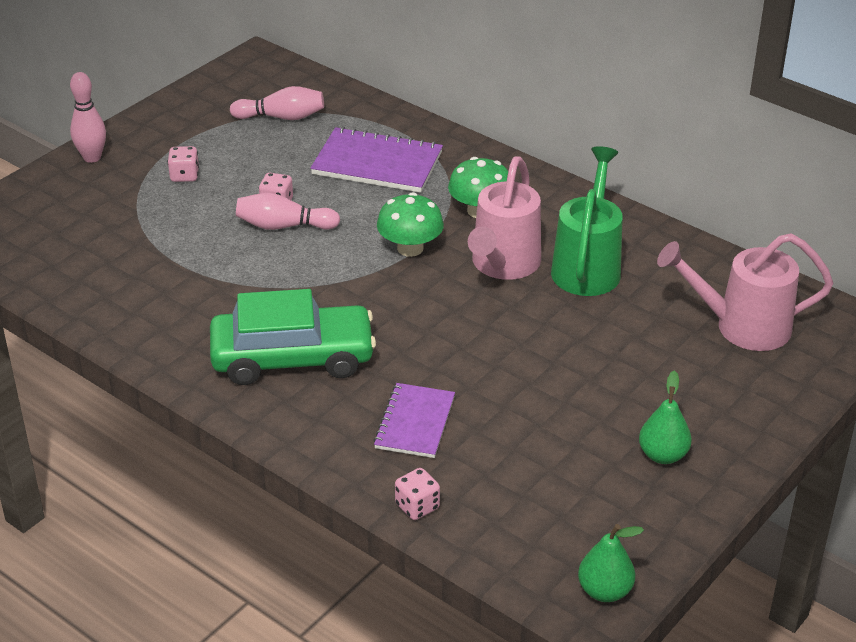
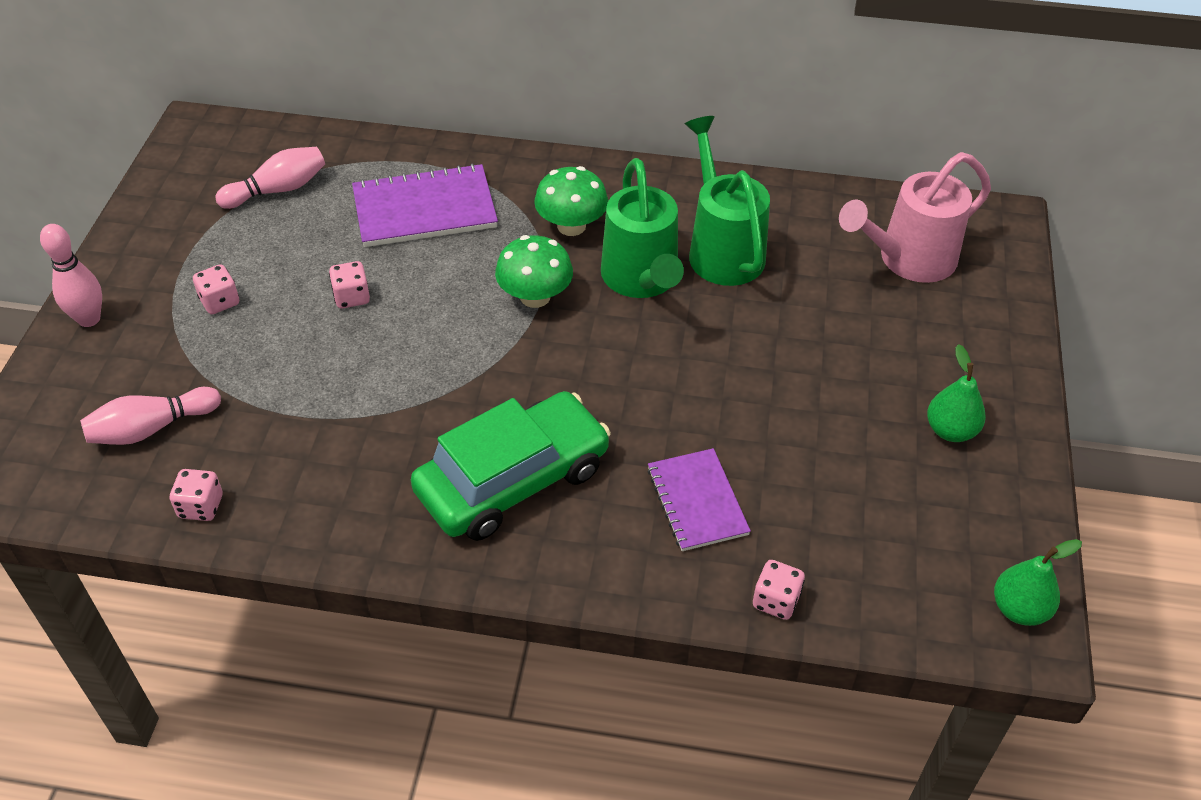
camera: 30 degrees left, 10 degrees up
(74, 294) = (201, 506): none -> pink dice
(283, 226) = (380, 322): pink bowling pin -> pink bowling pin (151, 428)
(502, 265) = (642, 280): pink watering can -> green watering can

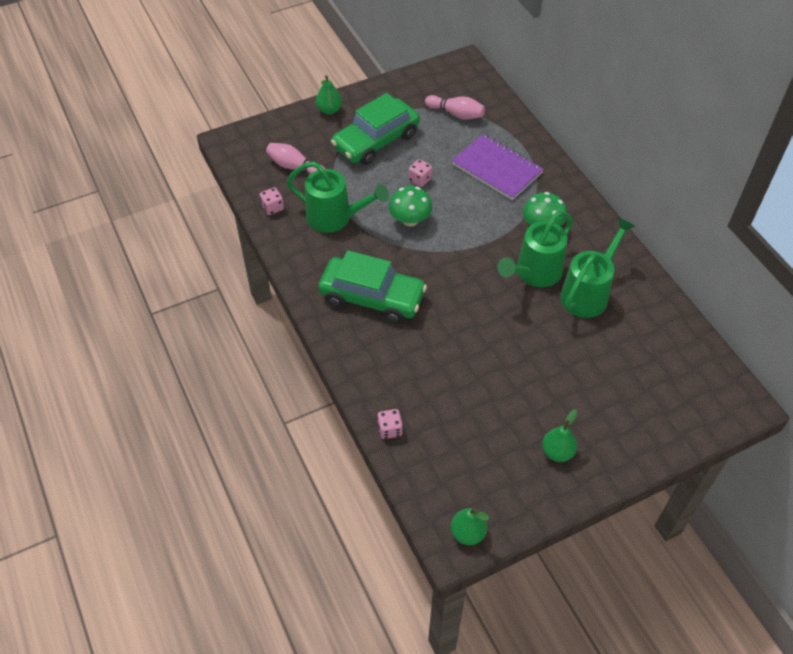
camera: 55 degrees right, 5 degrees up
(89, 319) = (329, 110): pink bowling pin -> green pear
(220, 302) = (376, 141): pink dice -> green car
(314, 436) = (335, 218): none -> green watering can
(535, 297) = (483, 241): green mushroom -> green mushroom (410, 220)
(697, 501) = (419, 370): purple notebook -> none
(907, 260) = (663, 375): pink watering can -> none

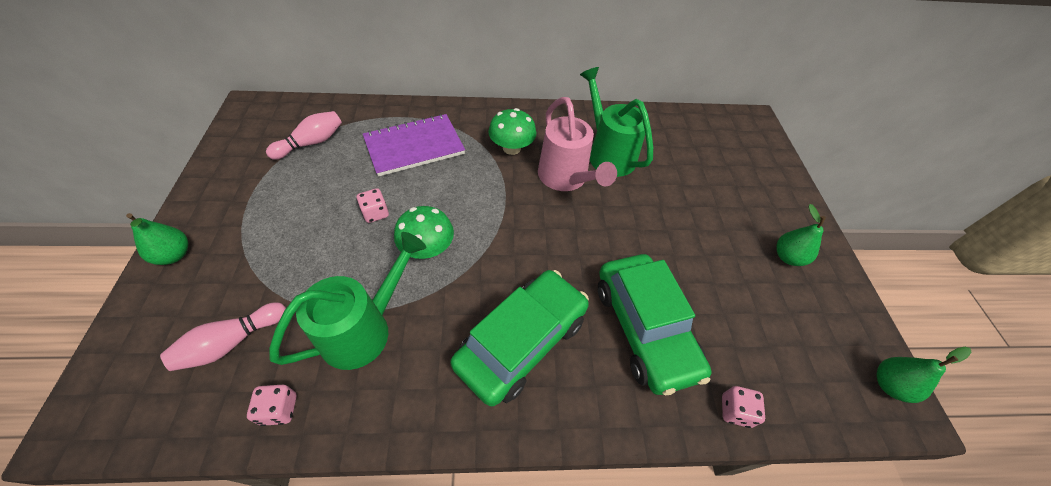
camera: 70 degrees left, 0 degrees up
(376, 141) = (278, 228): green car -> green car (644, 328)
(534, 273) = (566, 179): green watering can -> pink watering can

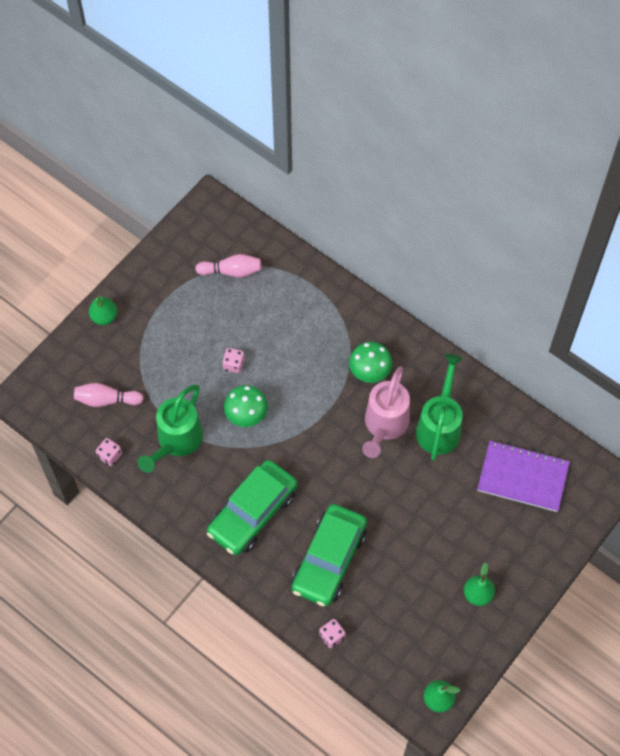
camera: 45 degrees right, 10 degrees up
(365, 329) = (176, 442): green watering can -> green watering can turned 120 degrees clockwise
(414, 146) = (300, 322): purple notebook -> purple notebook (522, 477)
(521, 341) = (252, 513): green car -> green car turned 135 degrees clockwise

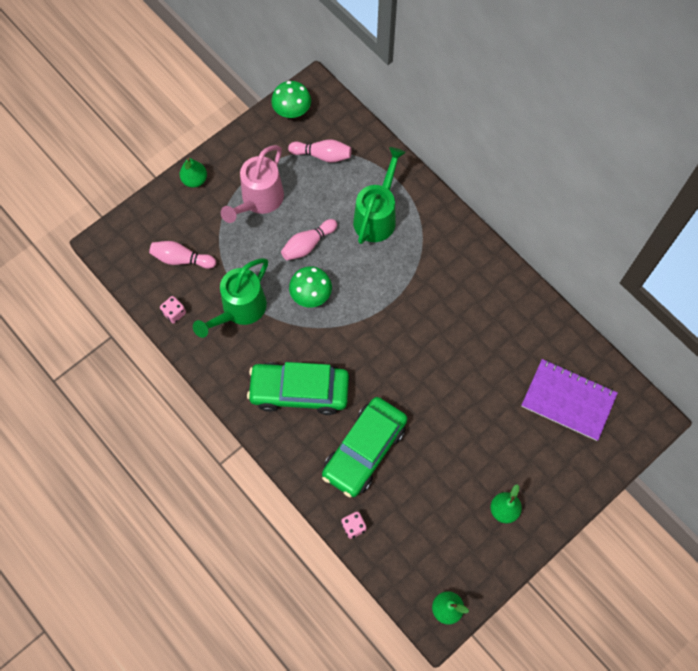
camera: 10 degrees right, 5 degrees up
(234, 364) = (308, 244): pink dice -> pink bowling pin
(252, 513) = (299, 391): green car -> green car turned 45 degrees clockwise
(369, 371) = (437, 272): green mushroom -> green mushroom (292, 110)
(384, 426) = (441, 327): pink watering can -> pink watering can (258, 201)
(439, 426) = (495, 336): green watering can -> green watering can (377, 216)

